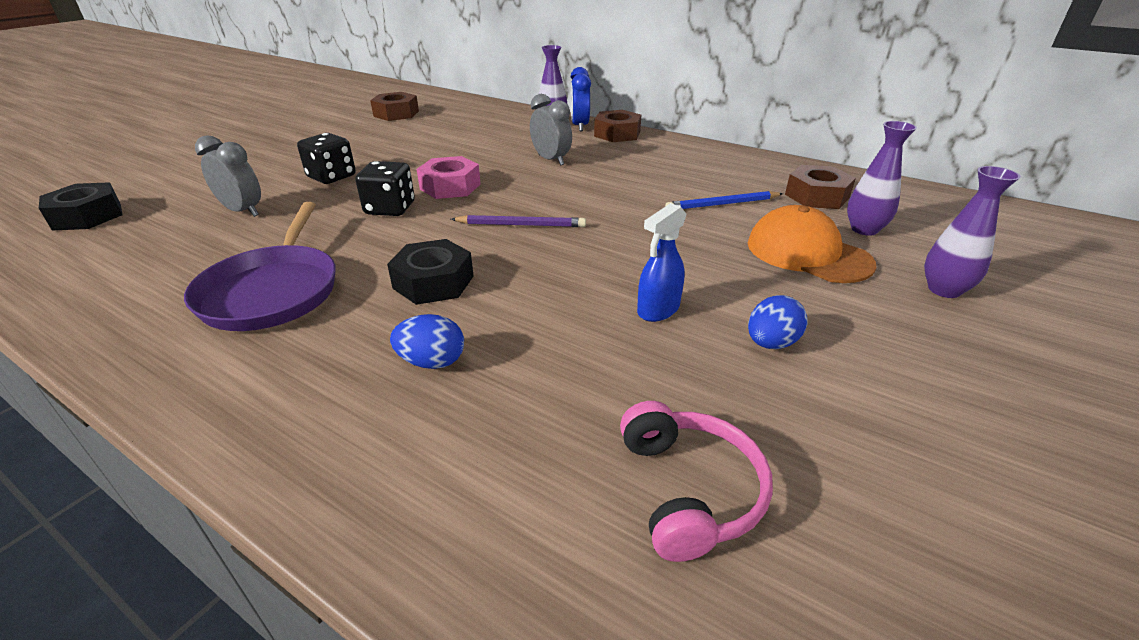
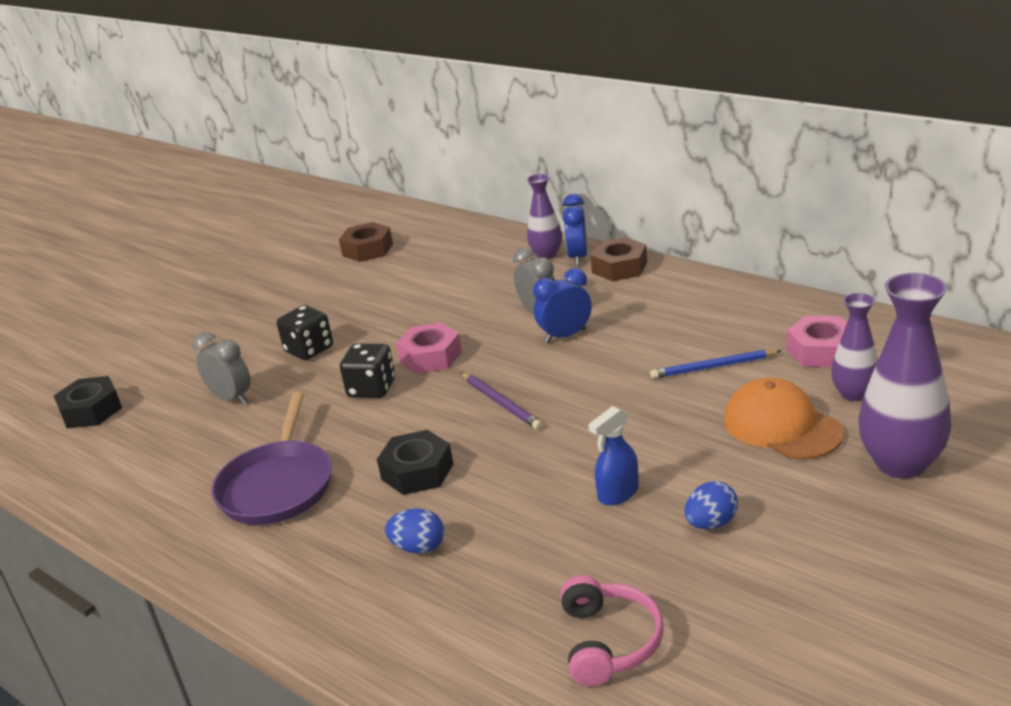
camera: 10 degrees right, 5 degrees down
(521, 225) = (501, 403): purple pencil -> purple pencil turned 45 degrees clockwise
(577, 176) = (565, 336): none -> blue clock
(816, 196) = (821, 351): brown nut -> pink nut
(944, 290) = (900, 463): purple vase -> purple vase, size x1.70

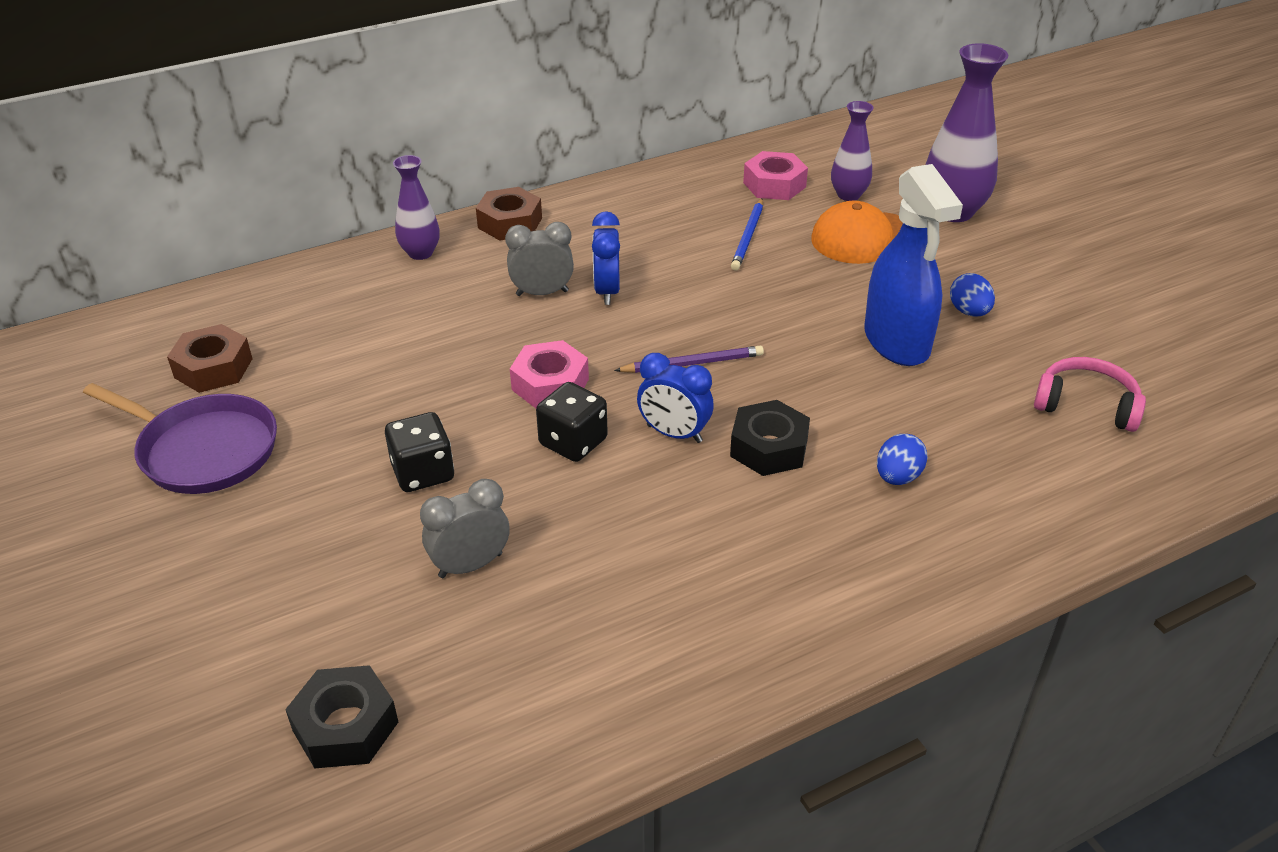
camera: 70 degrees left, 10 degrees up
(278, 486) = (711, 557): purple pan -> purple pan (204, 450)
(577, 257) = (455, 238): blue clock -> blue clock (674, 434)
(618, 493) = (897, 342): blue spray bottle -> blue spray bottle, size x1.96

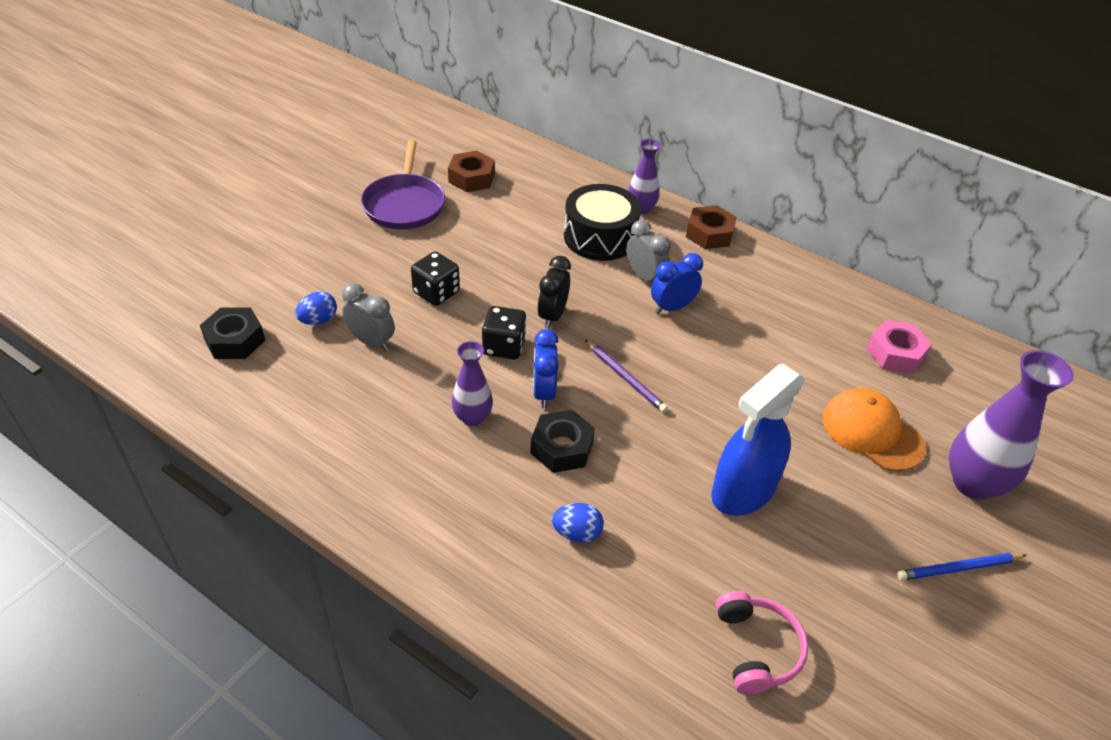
camera: 60 degrees right, 5 degrees up
(442, 300) = (600, 237): none -> black drum
(550, 384) = (552, 316): pink nut -> black clock
(748, 237) = (806, 360): blue pencil -> blue pencil (958, 569)
(848, 195) = (927, 404): purple vase -> purple vase (472, 417)
(969, 312) = (825, 531): blue egg -> blue egg (318, 320)

